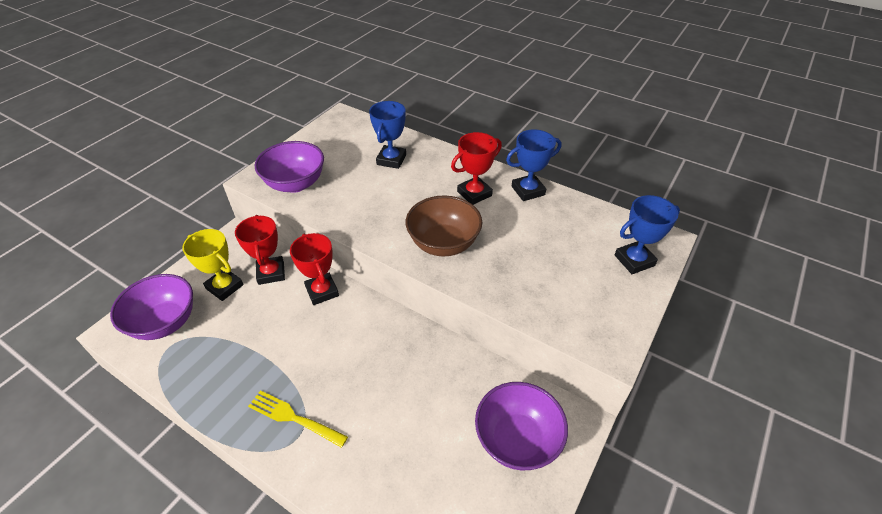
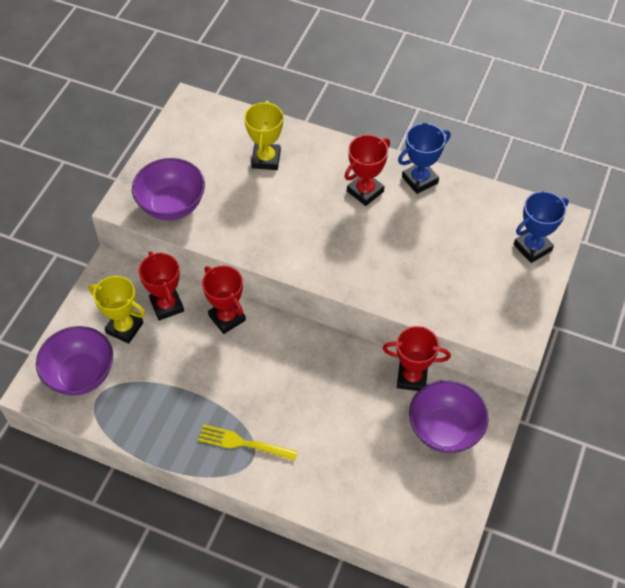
camera: 10 degrees left, 10 degrees up
(391, 160) = (266, 159): blue trophy -> yellow trophy
(443, 244) = (347, 255): brown bowl -> none
(490, 376) = (412, 377): none -> red trophy

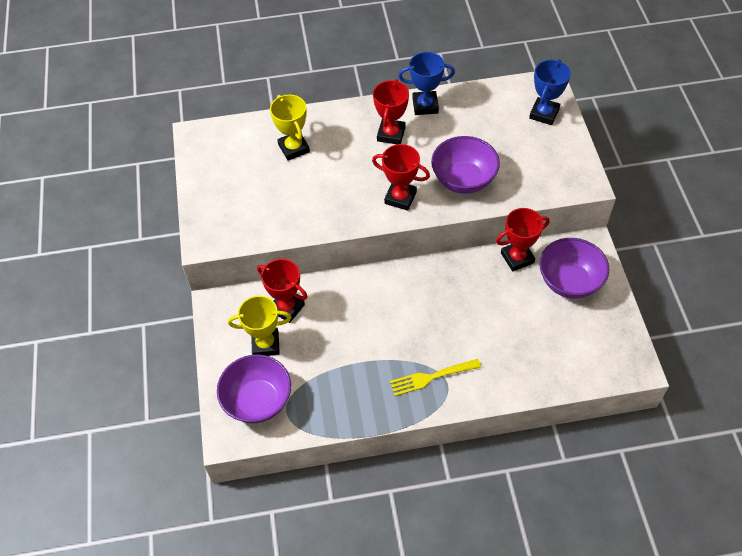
camera: 30 degrees left, 0 degrees up
(172, 205) = (245, 221): purple bowl -> purple bowl (463, 180)
(227, 318) = (343, 291): red trophy -> red trophy (400, 198)
(419, 180) = (425, 105): blue trophy -> blue trophy turned 60 degrees clockwise

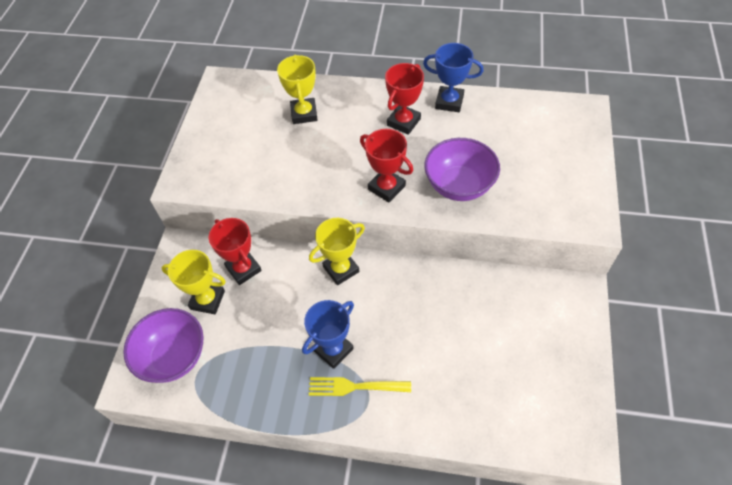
camera: 20 degrees right, 0 degrees up
(377, 283) = (341, 269): none -> yellow trophy
(517, 258) = (495, 282): red trophy -> none
(544, 114) = (571, 137): blue trophy -> blue trophy (333, 349)
(569, 281) = (543, 324): purple bowl -> none

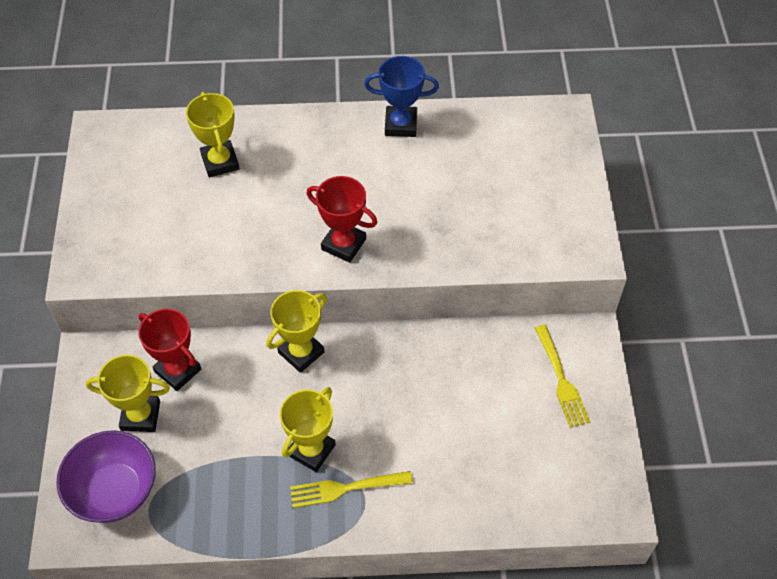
camera: 15 degrees left, 0 degrees up
(333, 349) = (311, 450): blue trophy -> yellow trophy
(403, 122) = (349, 158): red trophy -> none
(459, 185) = (430, 230): purple bowl -> none
(551, 324) = (560, 379): none -> yellow fork

